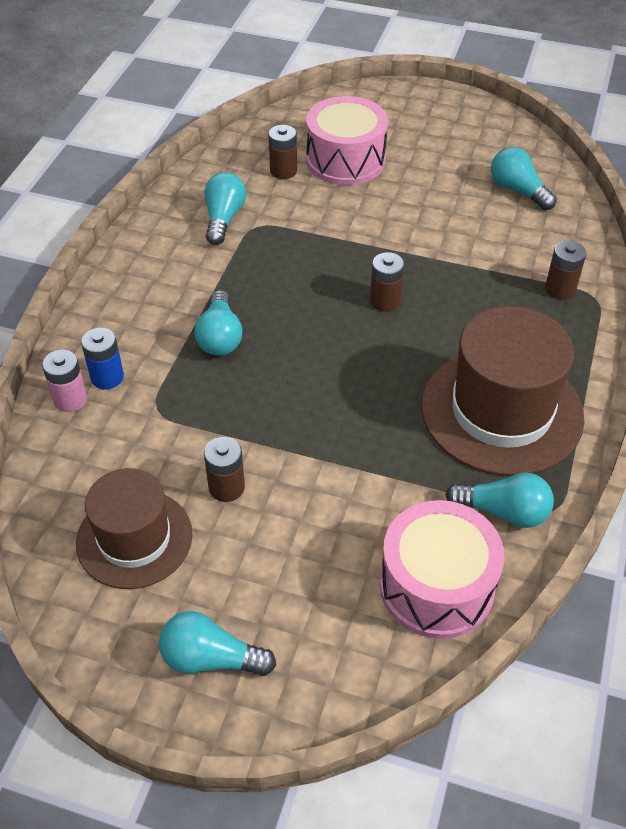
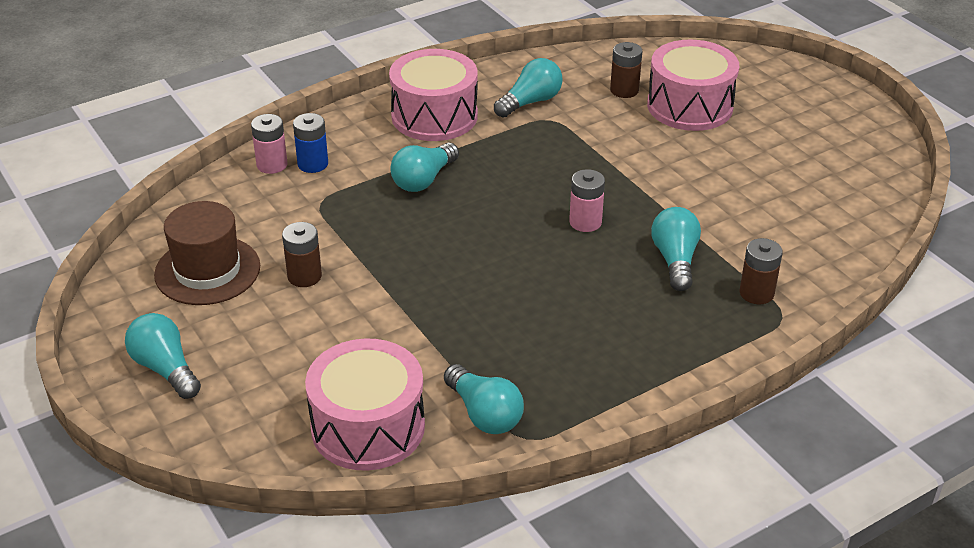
camera: 40 degrees right, 10 degrees down
(160, 273) = (434, 116): none -> pink drum
(385, 301) = (585, 222): brown battery -> pink battery
(501, 411) = (577, 349): brown hat -> none
(518, 190) = (823, 201): turquoise light bulb -> turquoise light bulb (675, 260)

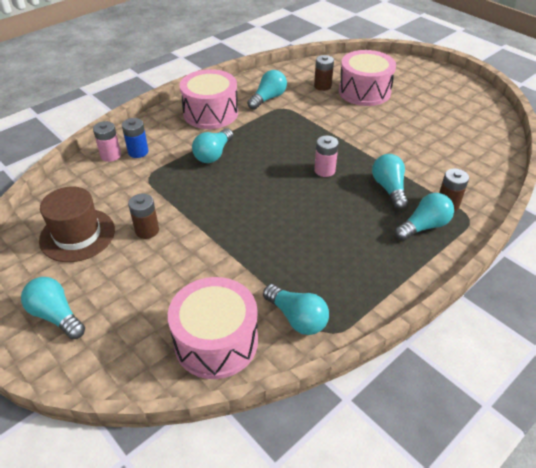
camera: 10 degrees left, 5 degrees up
(708, 319) = (424, 226): none -> turquoise light bulb

